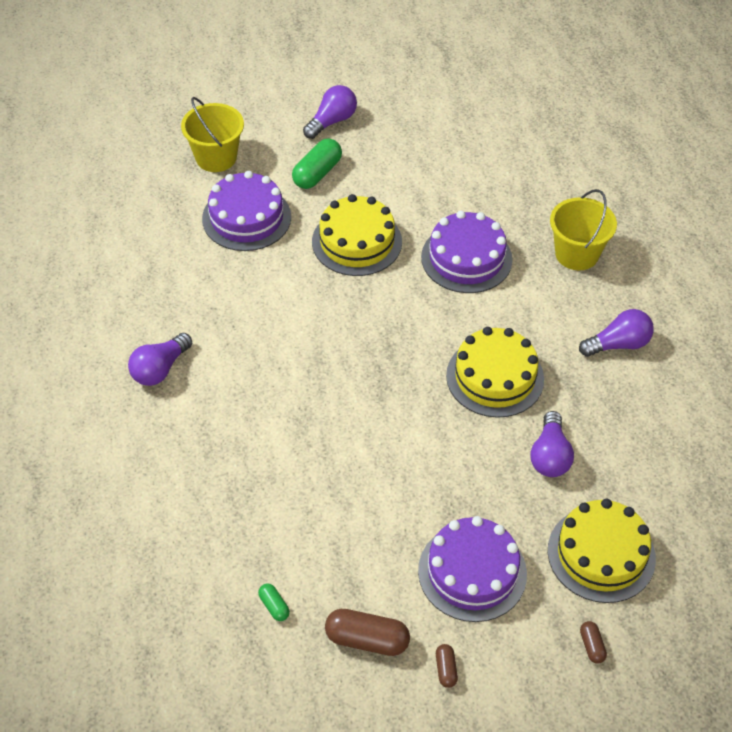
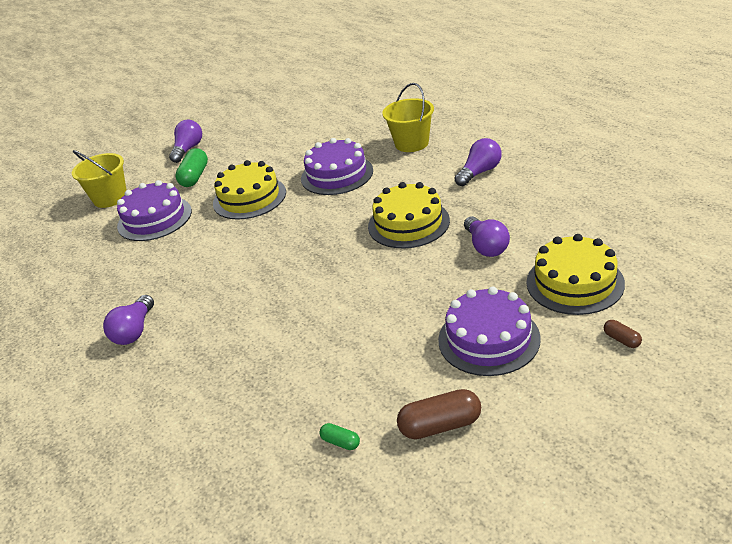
camera: 20 degrees left, 15 degrees down
(446, 669) = (523, 413): brown capsule -> none

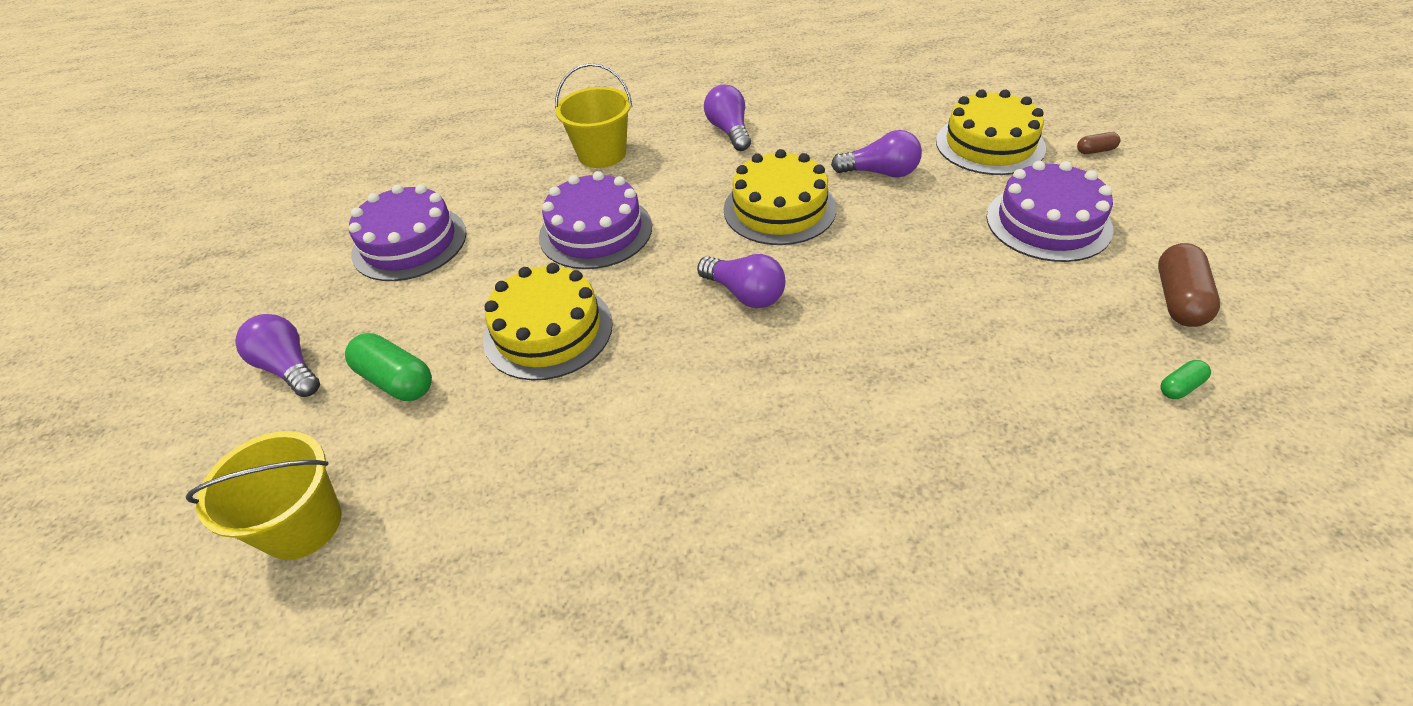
camera: 65 degrees left, 10 degrees up
(134, 331) = (797, 570): purple light bulb -> purple light bulb (745, 294)
(154, 218) = (466, 467): purple cake -> purple cake (409, 243)

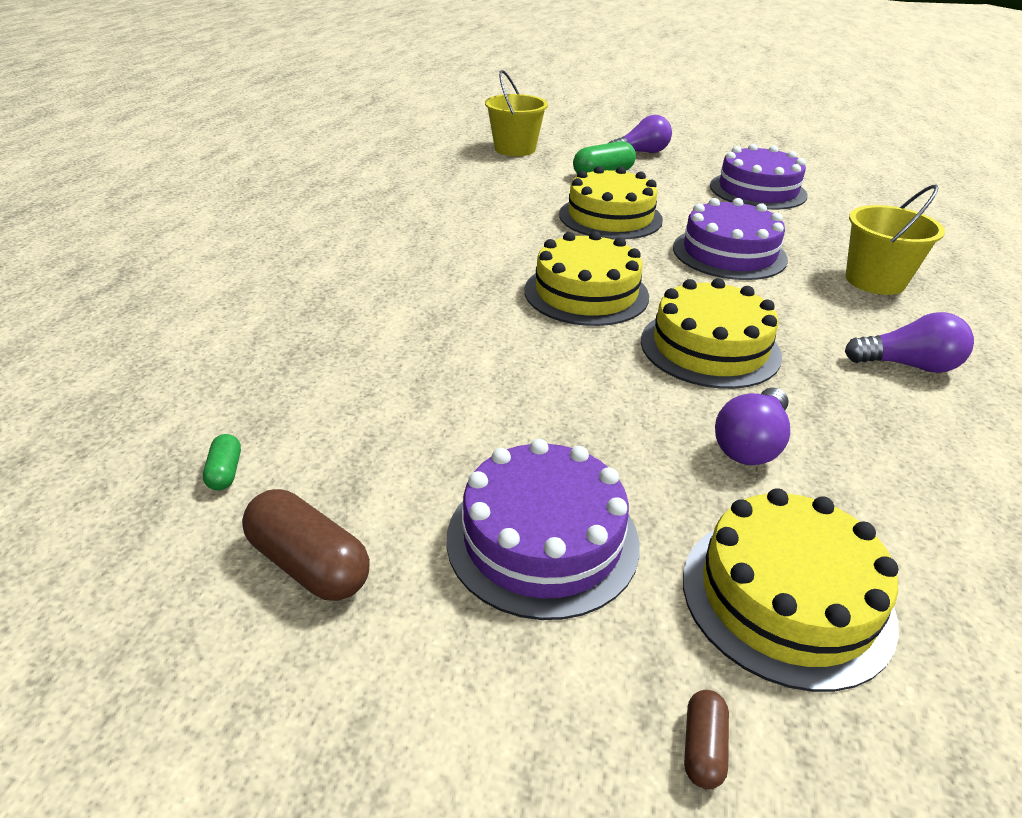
camera: 110 degrees right, 10 degrees down
(745, 294) = (586, 293): purple light bulb -> yellow cake

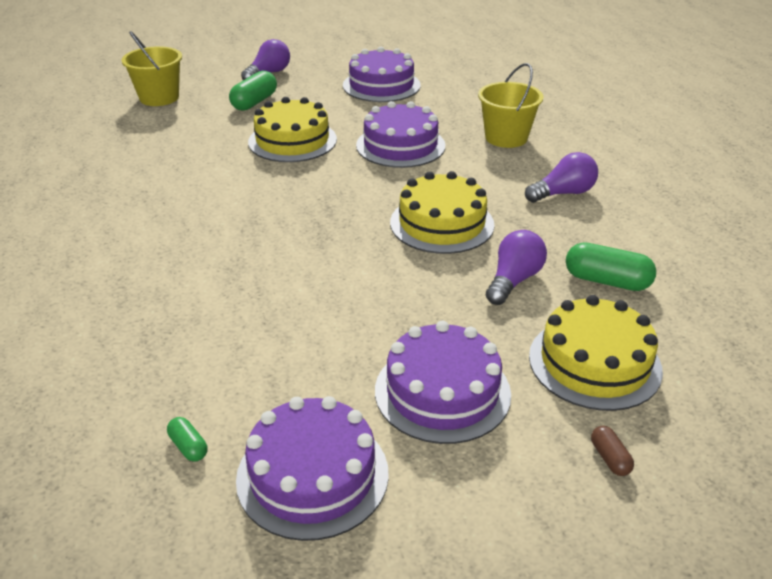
camera: 30 degrees left, 0 degrees up
(309, 564) = (312, 475): brown capsule -> purple cake
(586, 293) = (327, 211): yellow cake -> none
(751, 444) = (513, 280): purple light bulb -> purple light bulb turned 150 degrees counterclockwise
(892, 496) = (607, 281): none -> green capsule

